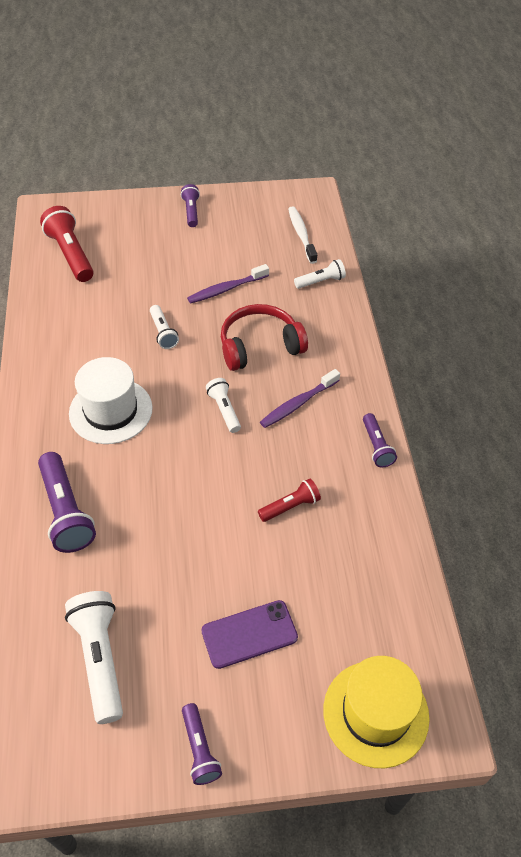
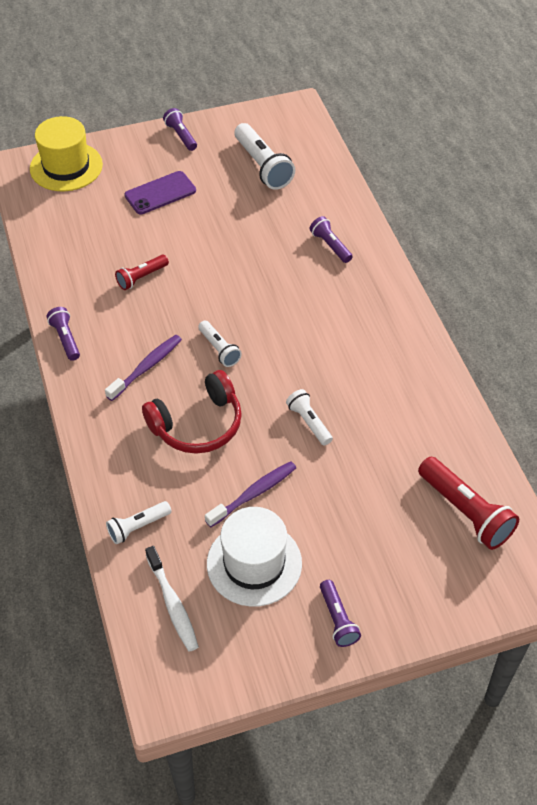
camera: 170 degrees right, 0 degrees up
(66, 511) = (330, 246): purple flashlight -> purple flashlight, size x0.58
(111, 411) = (329, 331): white hat -> white hat (254, 563)

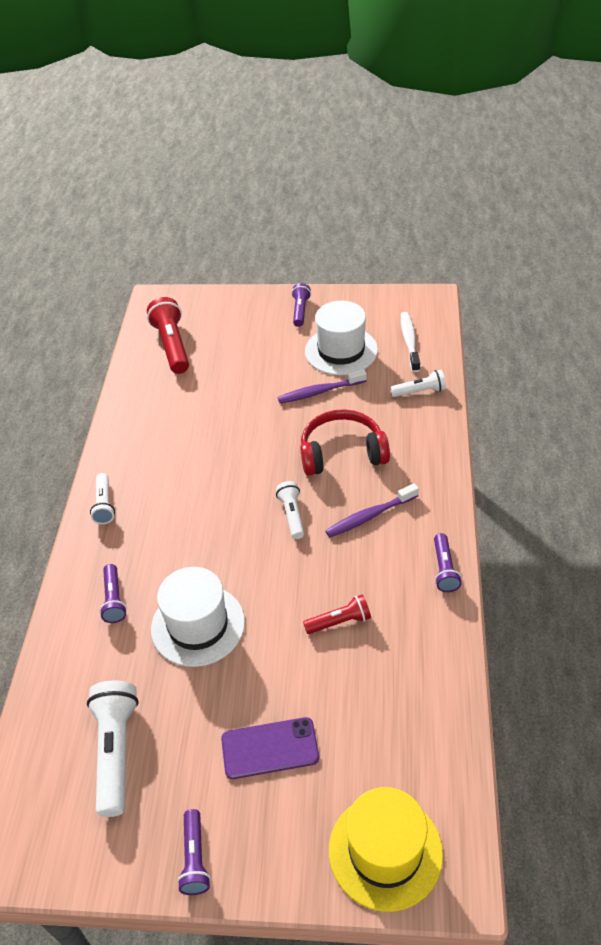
camera: 155 degrees left, 5 degrees down
(252, 246) = (198, 625): none -> white hat
(309, 422) = (246, 431): white flashlight -> white flashlight (104, 504)

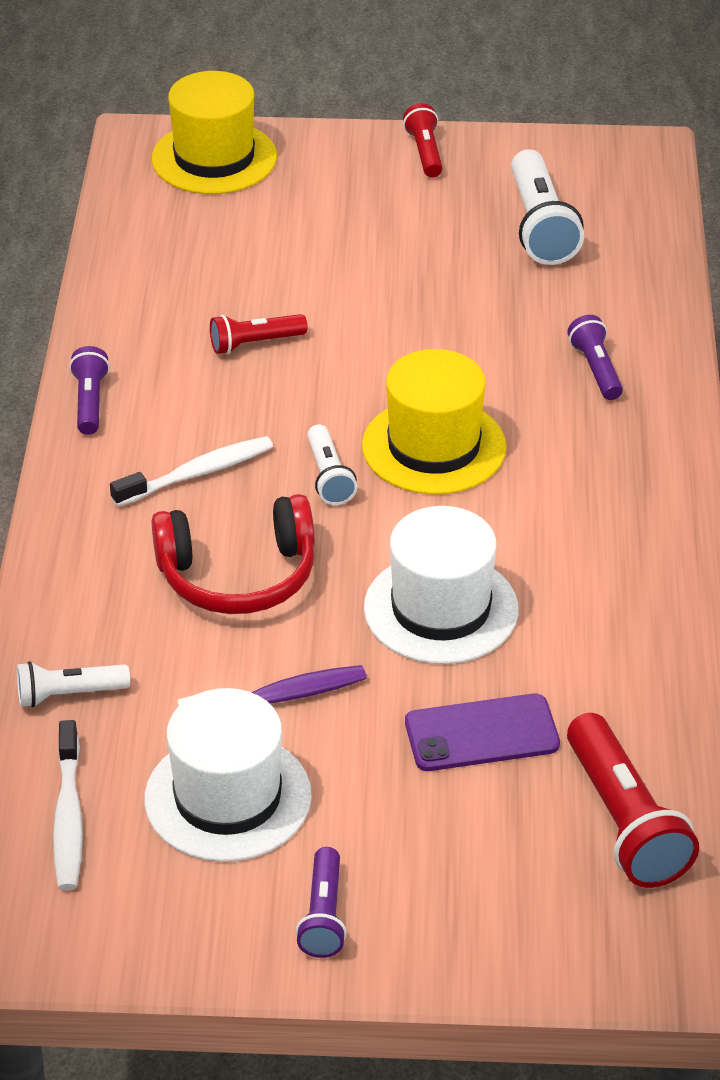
camera: 175 degrees right, 5 degrees down
(104, 504) = (660, 496): white flashlight -> none
(195, 858) = (425, 152): purple flashlight -> red flashlight
(198, 625) = (461, 341): white hat -> white hat (441, 609)
(228, 537) = (434, 446): none -> yellow hat
(270, 748) = (347, 229): purple phone -> purple phone (481, 734)
(369, 516) = (198, 473): purple toothbrush -> white toothbrush

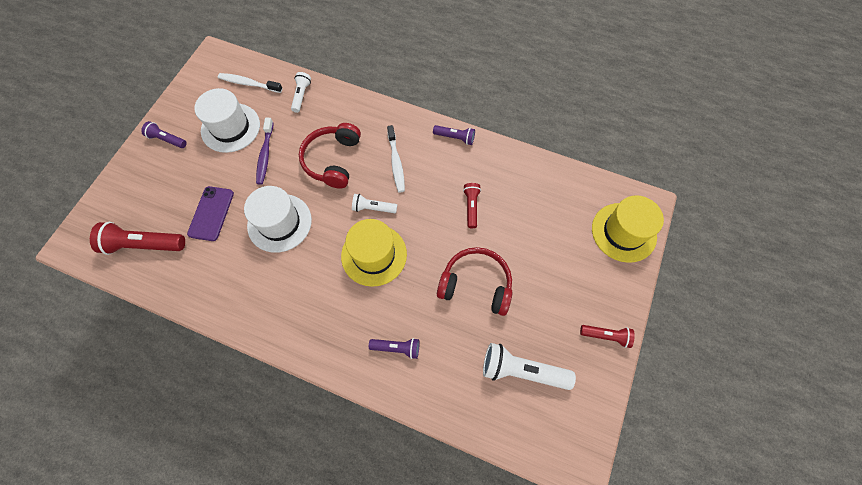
camera: 110 degrees right, 25 degrees up
(417, 304) = (476, 284): none -> red headphones

